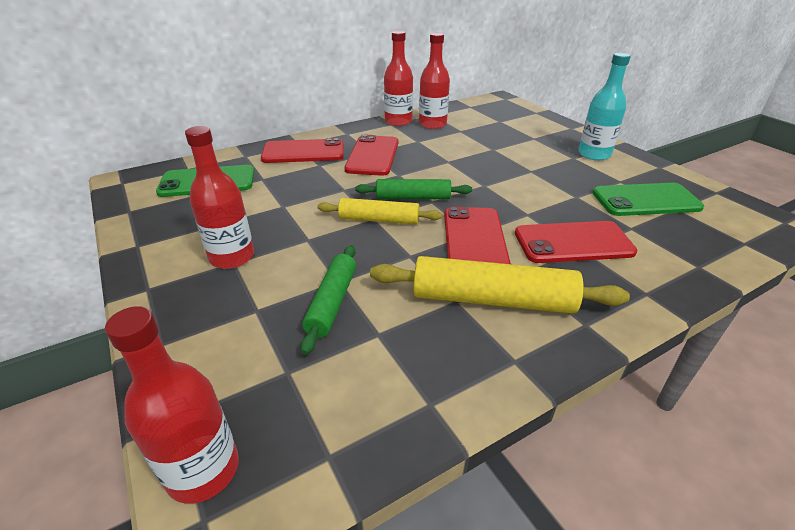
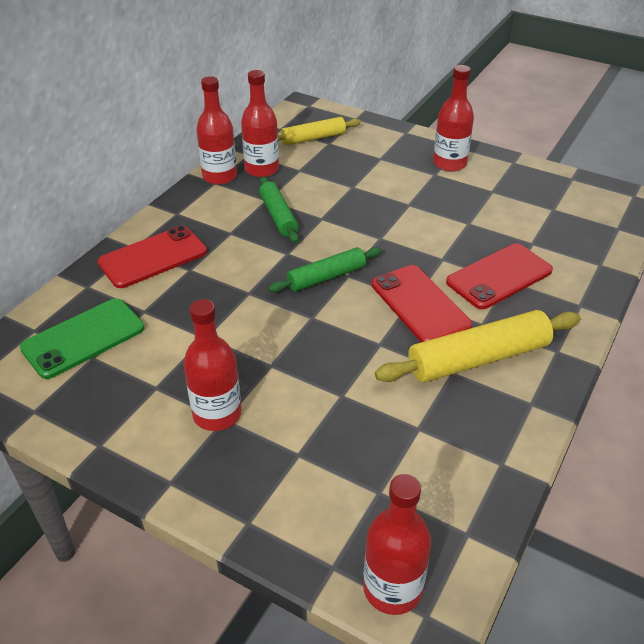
camera: 30 degrees left, 5 degrees up
(332, 302) = (356, 418): green rolling pin -> green rolling pin (278, 216)
(372, 156) = (237, 237): red phone -> none
(379, 220) = (317, 316): yellow rolling pin -> yellow rolling pin (313, 138)
(594, 154) = (449, 164): turquoise bottle -> red bottle
(645, 200) = (525, 207): green phone -> none

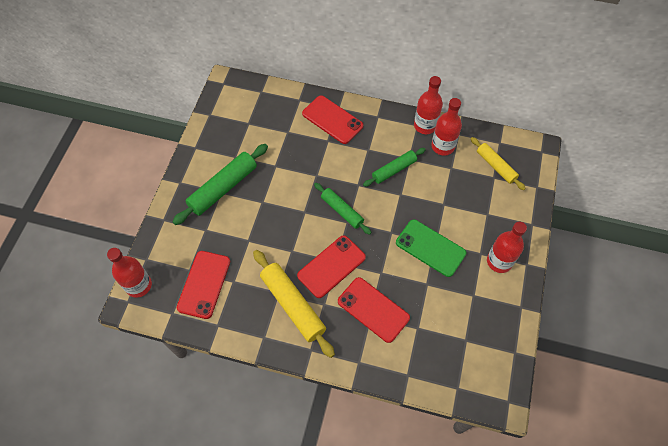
camera: 75 degrees right, 20 degrees up
(83, 338) = (260, 114): green phone -> green phone (430, 248)
(217, 414) = (223, 188): red bottle -> green rolling pin
(415, 472) = (204, 284): none -> red phone

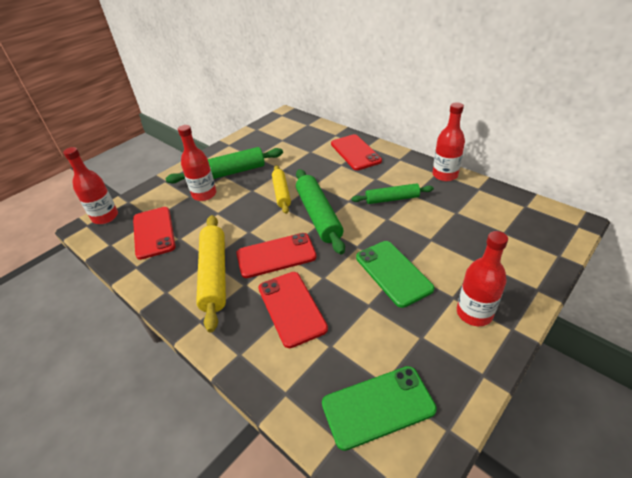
camera: 30 degrees right, 20 degrees down
(204, 284) = (154, 232): red phone -> red phone turned 60 degrees counterclockwise
(342, 211) = (318, 215): green rolling pin -> green rolling pin, size x1.60
(443, 146) = (456, 194): red bottle -> red bottle (204, 194)
(469, 357) = (378, 406): none -> green phone
(496, 166) = (511, 224): yellow rolling pin -> yellow rolling pin (281, 193)

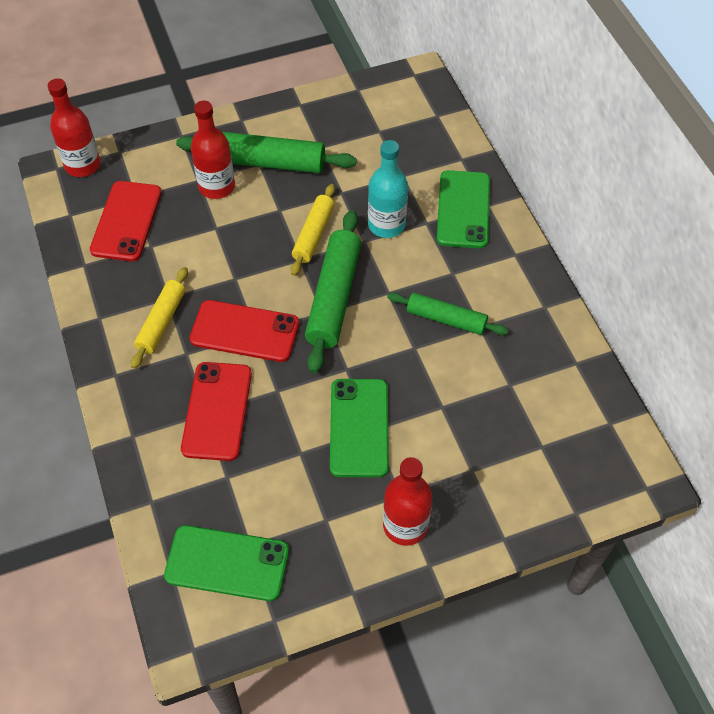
camera: 25 degrees right, 15 degrees up
(214, 275) = (161, 322): yellow rolling pin -> yellow rolling pin, size x0.63
(320, 173) = (386, 225): none -> turquoise bottle
(355, 152) = (463, 209): red phone -> green phone
(445, 175) = (552, 316): red bottle -> none

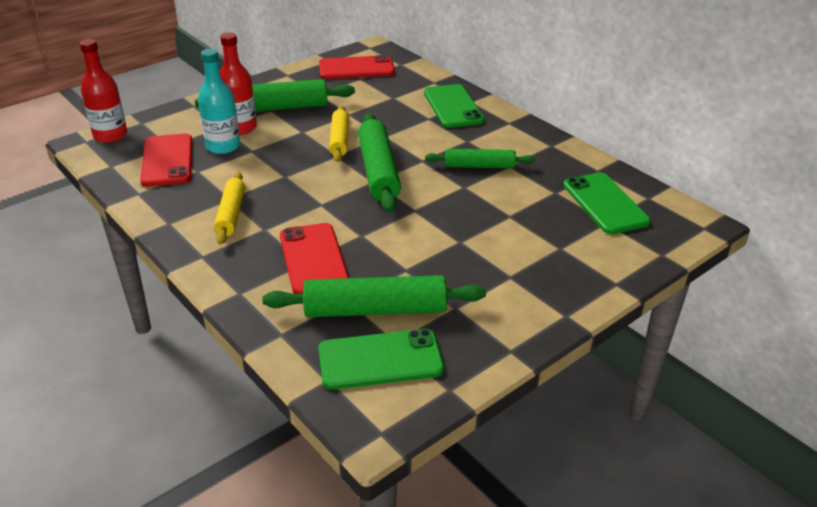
camera: 20 degrees left, 20 degrees down
(245, 331) = (311, 205): red phone -> red phone (356, 68)
(248, 498) = (375, 310): none -> green rolling pin
(359, 427) = (448, 243): green phone -> green phone (605, 203)
(386, 225) = (397, 124): turquoise bottle -> turquoise bottle (223, 146)
(405, 525) = (528, 295): red bottle -> none

